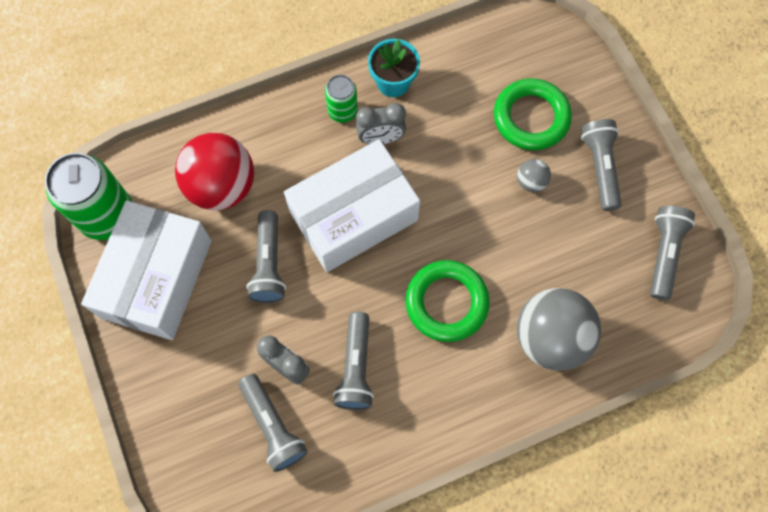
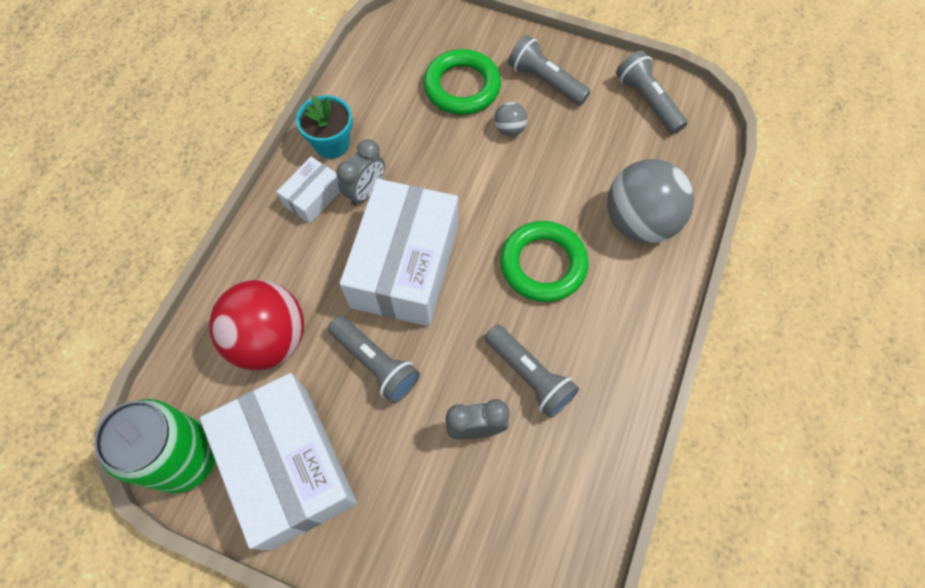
camera: 45 degrees left, 5 degrees down
(273, 426) = (515, 487): grey flashlight -> none
(342, 111) = (313, 197): green can -> white box

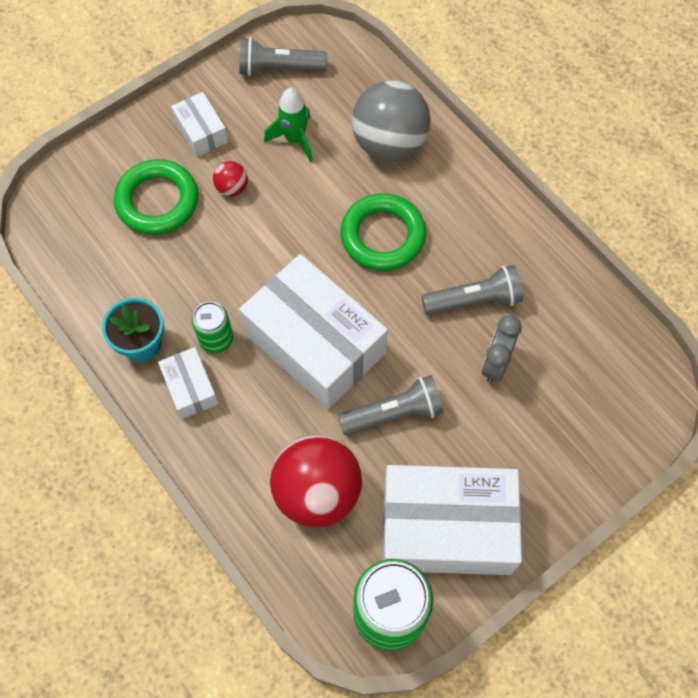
camera: 60 degrees left, 0 degrees up
(366, 191) = (216, 339): grey clock -> green can
(509, 129) = (232, 188): grey ball -> red ball
(545, 81) = (201, 131): grey flashlight -> white box
(588, 148) = (294, 139): none -> green rocket

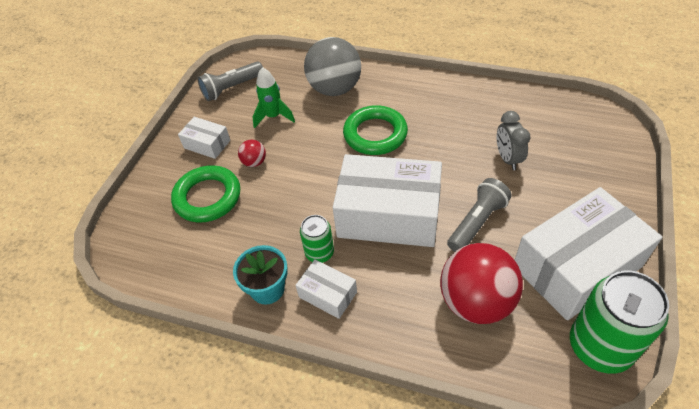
camera: 30 degrees left, 15 degrees down
(474, 300) = (462, 135): grey flashlight -> none

